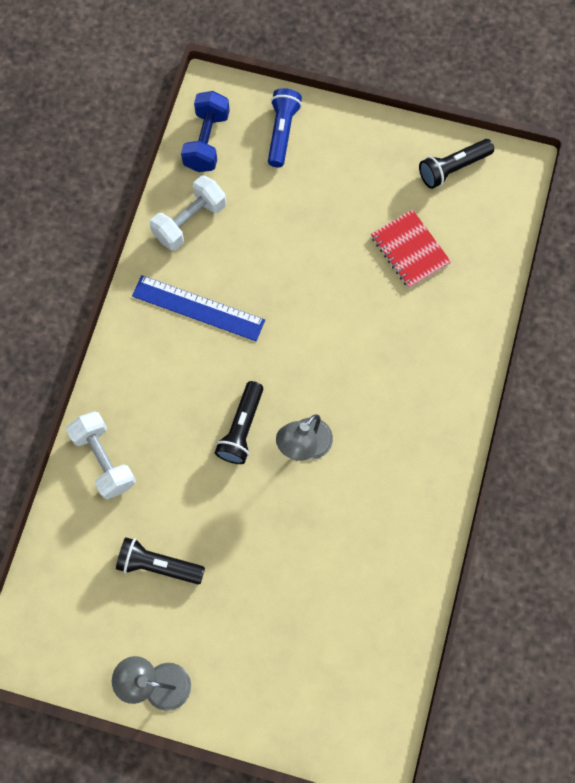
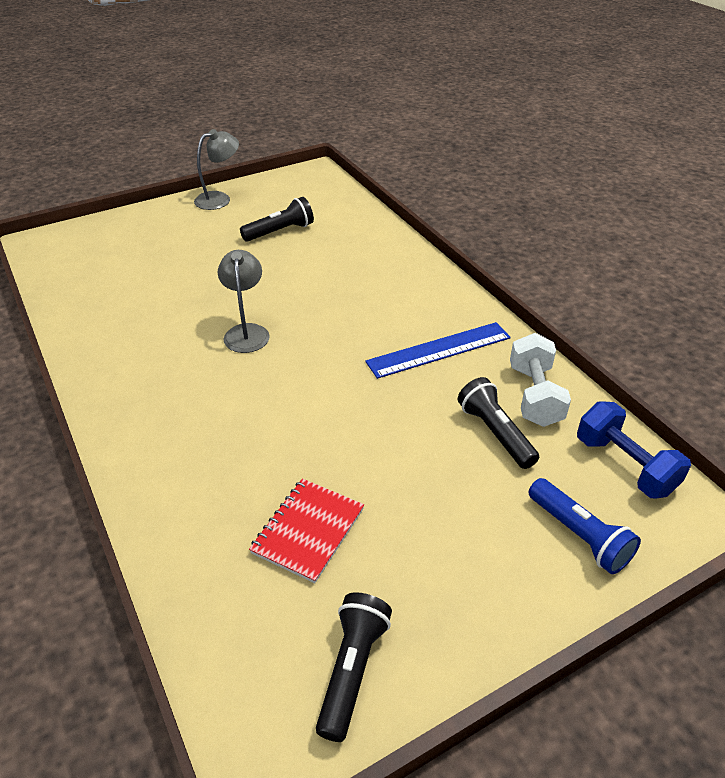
camera: 135 degrees right, 30 degrees down
(104, 460) = (380, 247): white dumbbell -> none
(241, 428) = (308, 312): black flashlight -> black flashlight (495, 433)
(410, 250) = (308, 531): red notebook -> red notebook turned 75 degrees counterclockwise

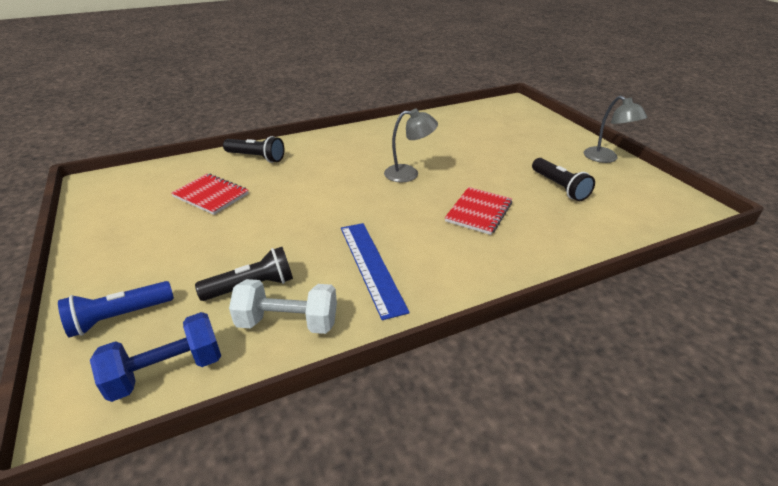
camera: 95 degrees right, 5 degrees down
(332, 282) = (479, 212): none -> red notebook
(352, 670) = (112, 207): black flashlight -> black flashlight (256, 157)

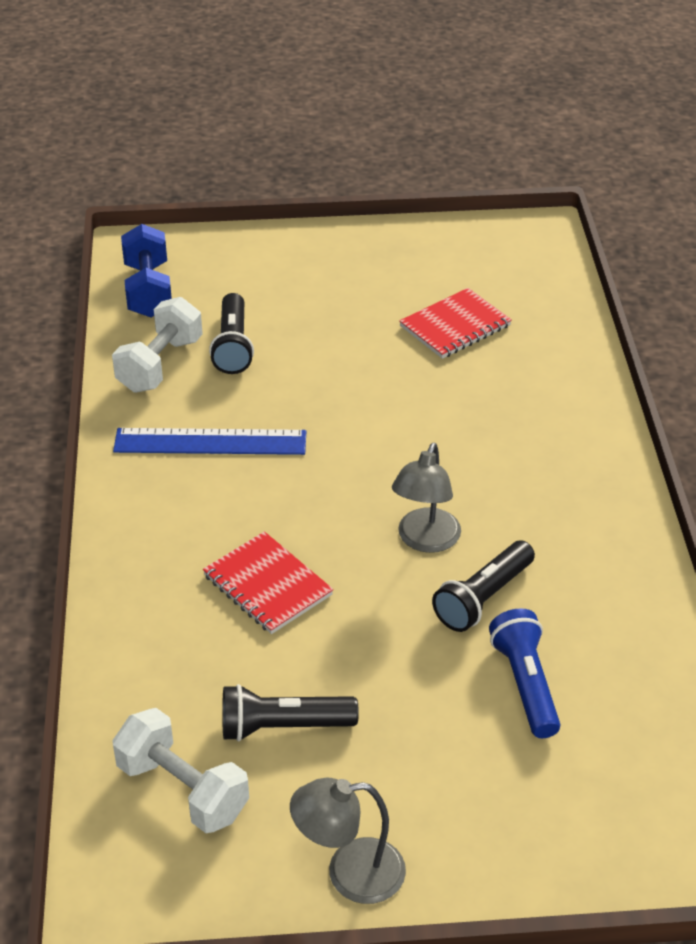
camera: 110 degrees right, 5 degrees up
(119, 317) = (240, 263): blue flashlight -> blue flashlight (525, 684)
(256, 157) = (560, 377): black flashlight -> black flashlight (483, 598)
(624, 205) = (183, 790): none -> white dumbbell

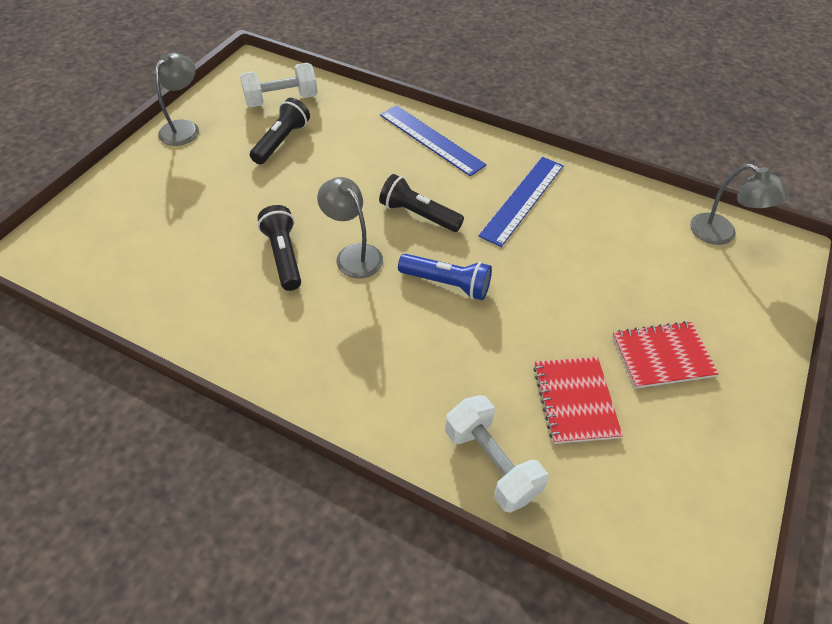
camera: 120 degrees right, 10 degrees up
(148, 290) = (721, 234): blue dumbbell -> grey lamp
(152, 567) = (431, 139): none -> blue ruler
(160, 365) = (622, 207): white dumbbell -> white dumbbell (491, 463)
(233, 346) = (624, 251): black flashlight -> black flashlight (418, 215)
(267, 585) = (379, 174): red notebook -> red notebook (662, 356)
(525, 684) = (208, 239): blue flashlight -> blue flashlight (447, 284)

